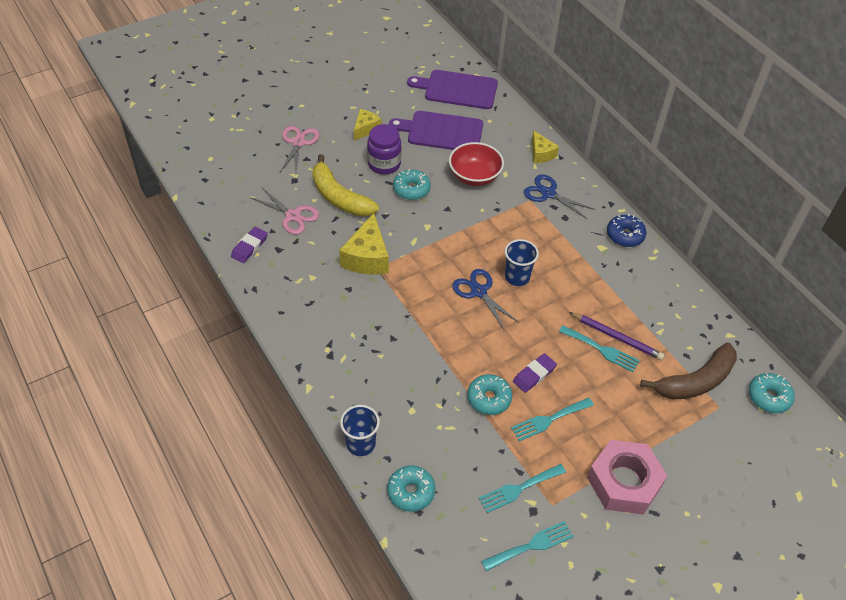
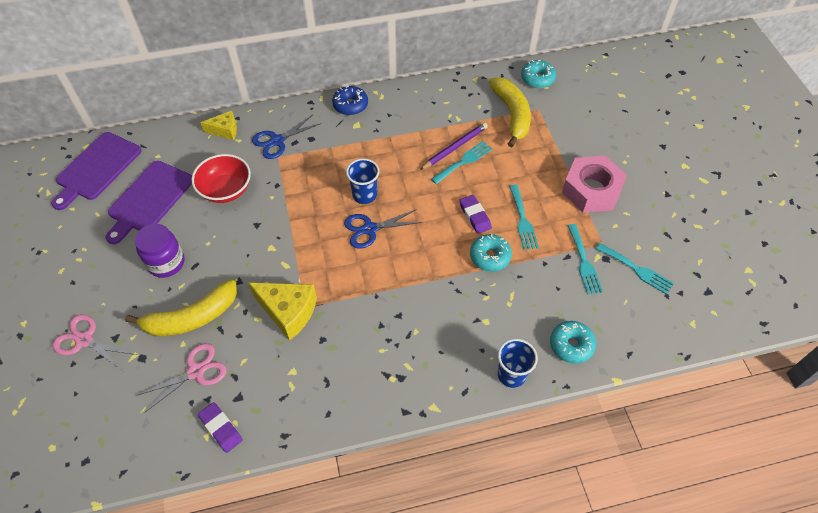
camera: 70 degrees left, 5 degrees up
(365, 129) = (103, 267): yellow cheese -> none
(411, 189) = (215, 248): turquoise donut -> none
(531, 545) = (637, 269): turquoise fork -> turquoise fork turned 135 degrees clockwise
(695, 381) = (512, 114): brown banana -> yellow banana

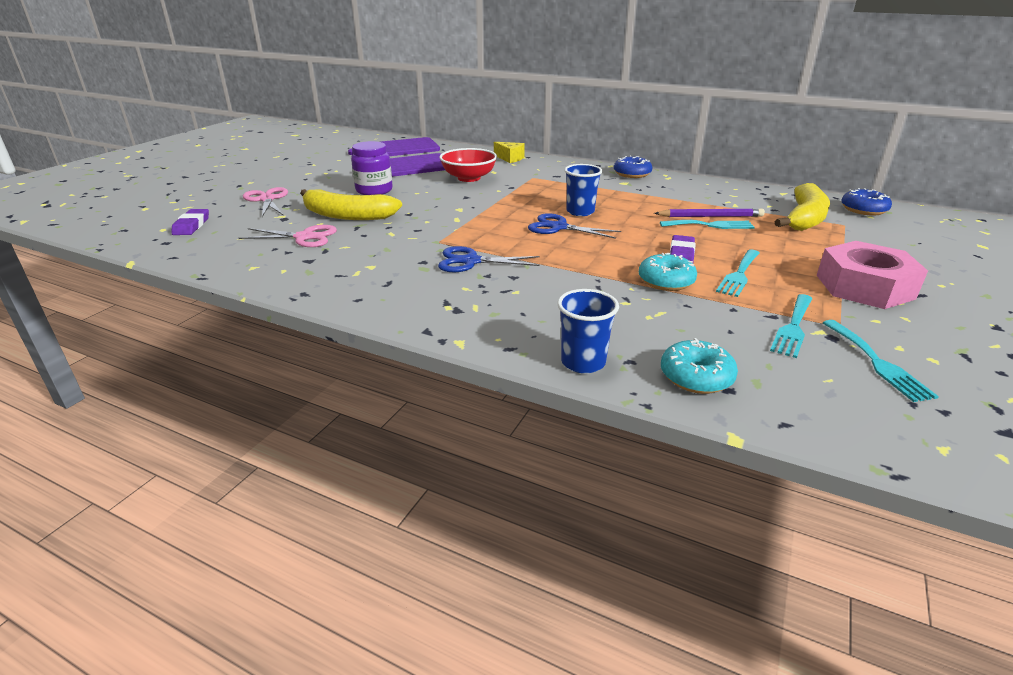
camera: 40 degrees right, 25 degrees down
(221, 428) = (268, 268): purple eraser -> purple eraser (191, 225)
(277, 141) = (543, 171): blue scissors -> blue scissors (471, 261)
(288, 312) = (420, 239): yellow cheese -> none
(537, 79) = (863, 210): turquoise donut -> blue donut

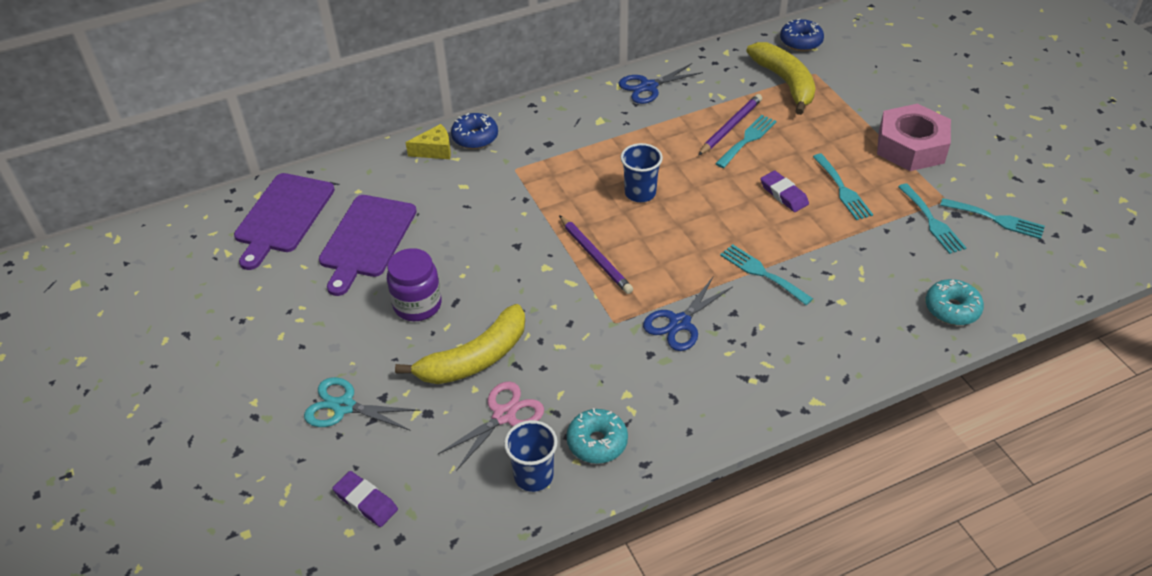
camera: 50 degrees left, 15 degrees up
(267, 199) = (344, 407): pink scissors -> turquoise scissors
(469, 178) = (462, 214): red bowl -> none
(493, 218) = (595, 257): none -> purple pencil
(558, 227) = (661, 228): blue scissors -> blue scissors (648, 87)
(576, 273) = (762, 273): none -> turquoise fork
(583, 362) = (894, 351): blue cup -> blue cup (533, 476)
(632, 174) = (583, 101): blue donut -> blue donut (475, 137)
(666, 281) = (819, 234): turquoise donut -> turquoise donut (597, 442)

